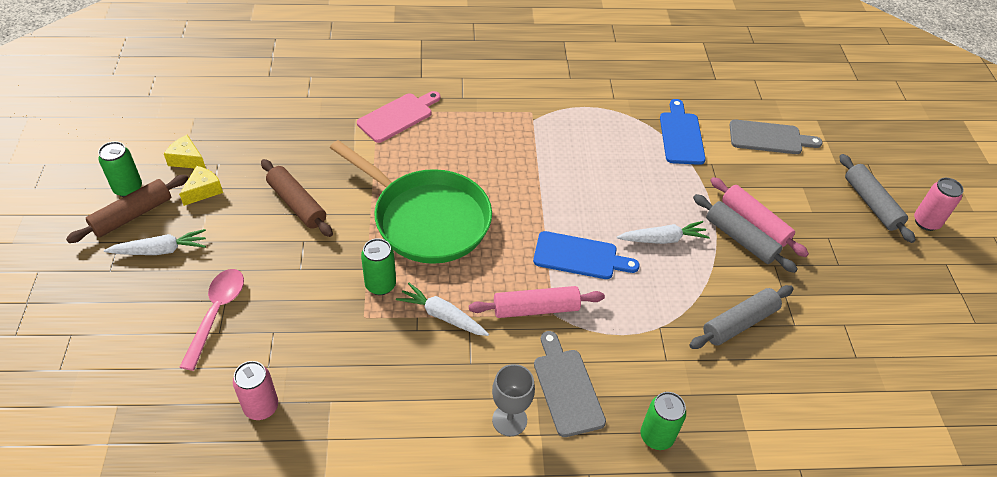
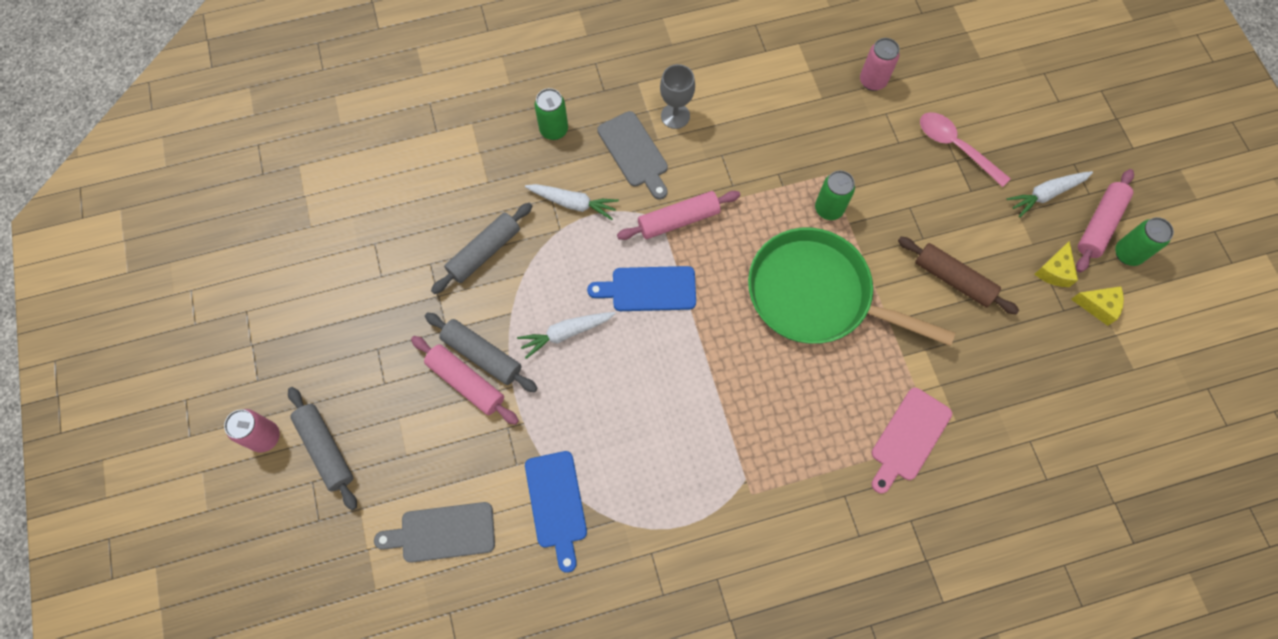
camera: 170 degrees right, 20 degrees up
(132, 215) = (1099, 225): brown rolling pin -> pink rolling pin
(216, 313) = (955, 147): pink spoon -> pink spoon turned 135 degrees clockwise
(442, 316) = (761, 192): white carrot -> white carrot (573, 203)

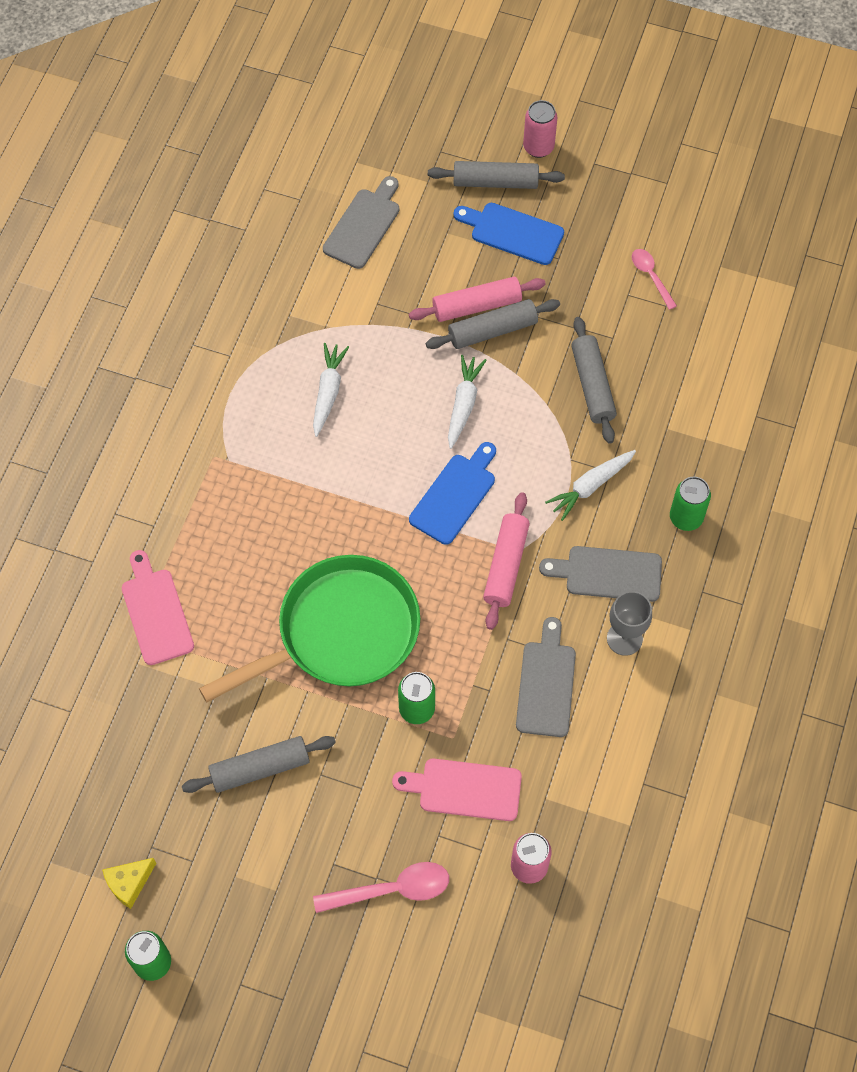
camera: 125 degrees right, 5 degrees down
(352, 269) = (651, 276): none -> pink spoon
(556, 504) = (322, 313): blue cutting board -> blue cutting board (513, 232)
(745, 142) = (546, 684): none -> grey cutting board
(856, 146) = (464, 789): none -> pink cutting board
(953, 279) = (260, 768): brown rolling pin -> grey rolling pin
(1046, 194) = (273, 937): white carrot -> white carrot (328, 392)
(1054, 271) = (193, 872): yellow cheese -> none
(1099, 225) = (201, 963): pink rolling pin -> none

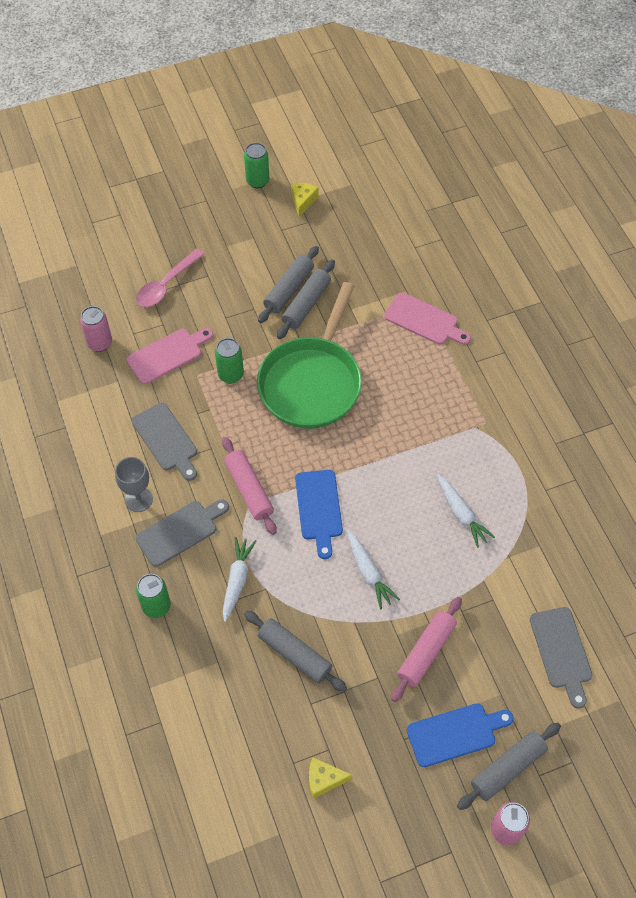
camera: 140 degrees right, 5 degrees down
(492, 330) = (398, 642): grey rolling pin -> grey rolling pin (306, 304)
(651, 276) = (324, 780): pink spoon -> yellow cheese

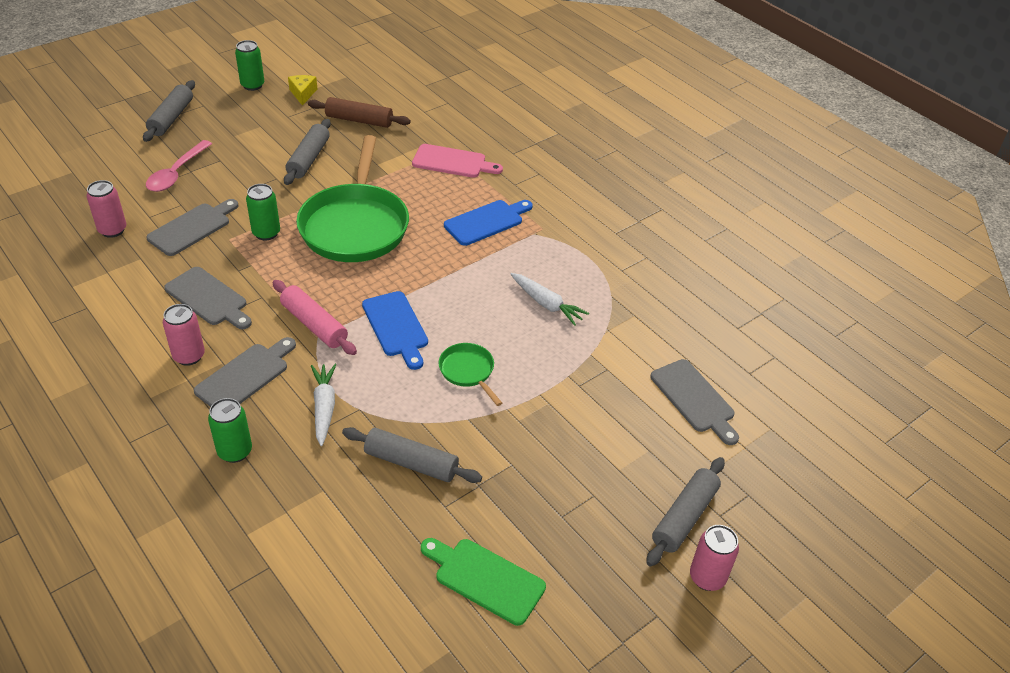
camera: 20 degrees left, 15 degrees down
(138, 499) = (189, 356): grey goblet -> pink can
(167, 355) = (192, 228): pink cutting board -> grey cutting board
(306, 304) = (330, 167): grey rolling pin -> grey rolling pin (171, 118)
(324, 780) = (485, 579): yellow cheese -> green cutting board
(348, 248) = (359, 120): none -> brown rolling pin
(368, 572) = (468, 371): white carrot -> green pan
(426, 652) = (555, 429): pink rolling pin -> none
(455, 733) = (615, 497): blue cutting board -> blue cutting board (486, 222)

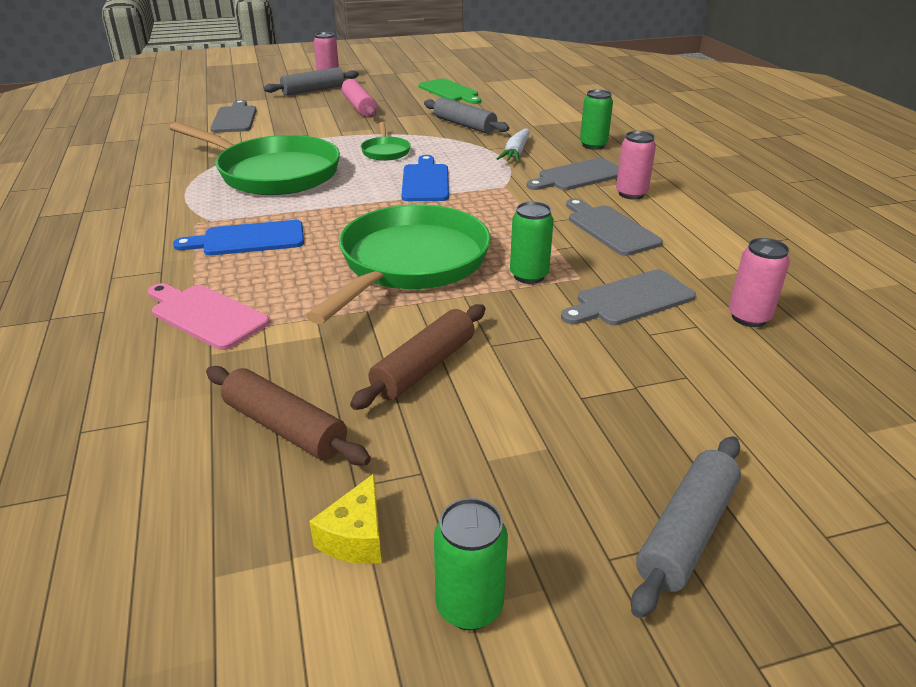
camera: 155 degrees left, 10 degrees down
(176, 173) = (661, 387): pink spoon -> none
(309, 159) = (424, 367): grey rolling pin -> brown rolling pin
(314, 325) = (503, 194): pink rolling pin -> pink rolling pin (359, 107)
(546, 304) = (273, 173): white carrot -> green pan

